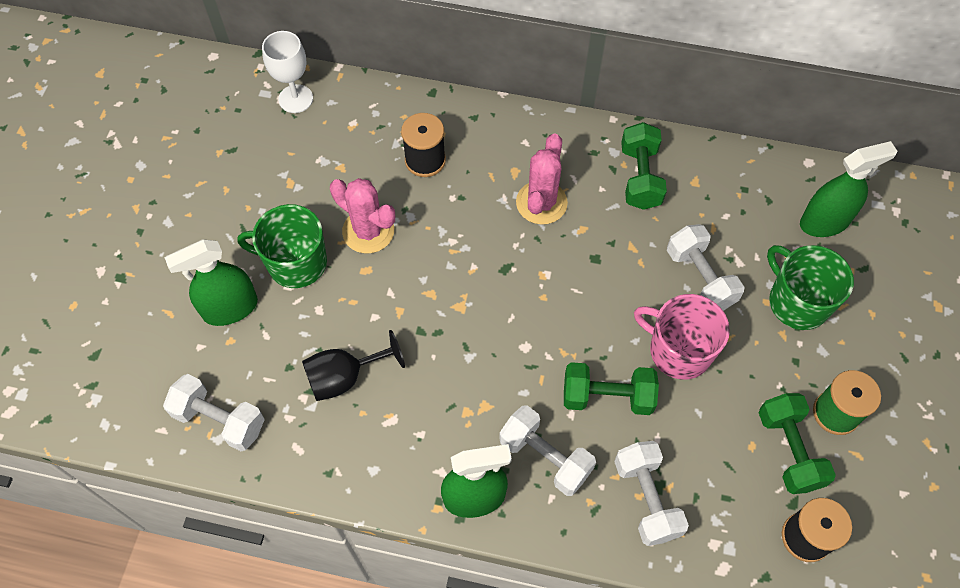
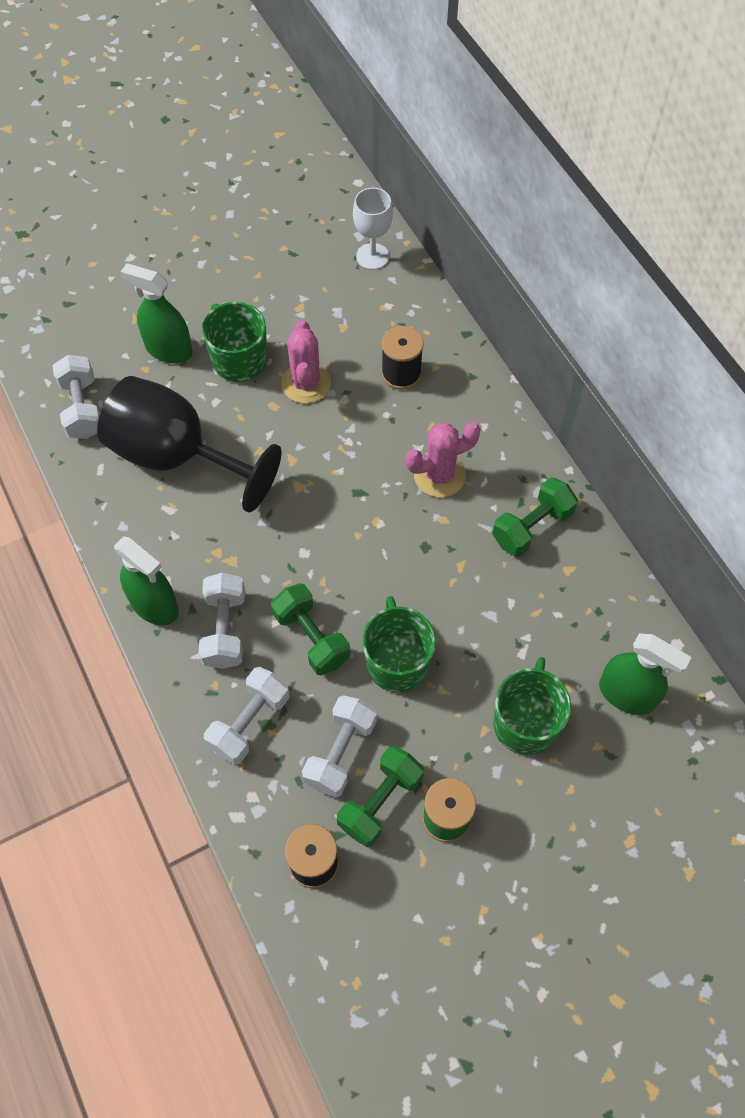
camera: 50 degrees right, 0 degrees up
(345, 377) = (177, 456): black goblet -> black goblet, size x1.93
(678, 350) = (397, 661): pink mug -> green mug
(700, 278) = (478, 633): white dumbbell -> white dumbbell (340, 752)

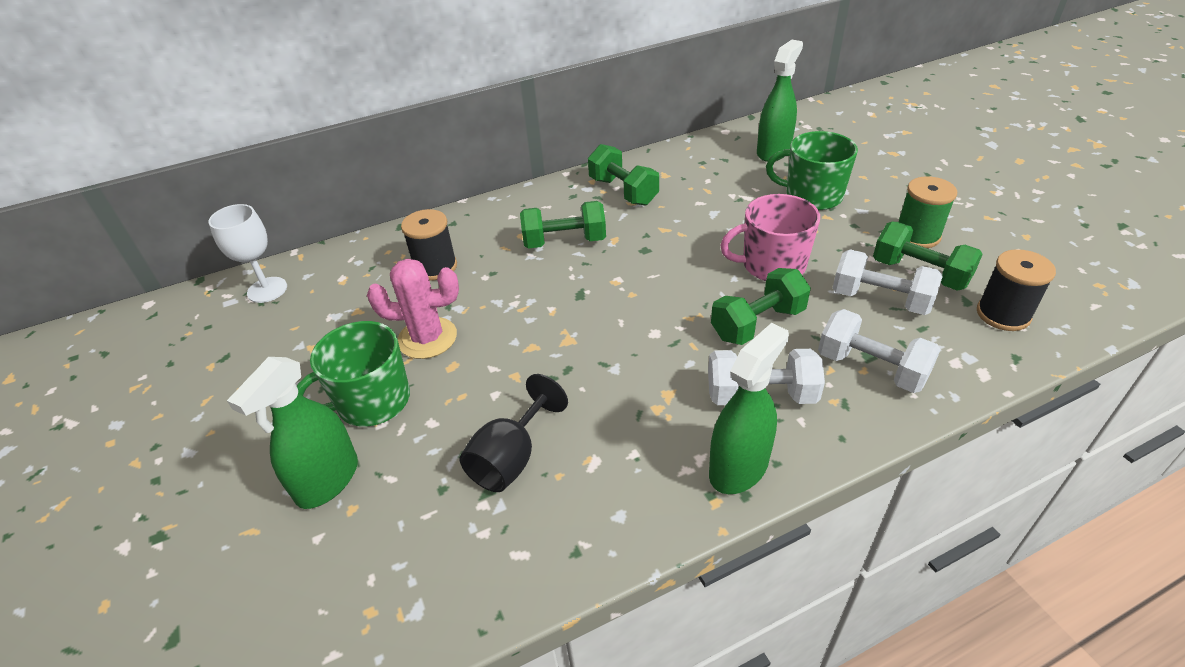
camera: 85 degrees left, 20 degrees down
(82, 408) = (402, 591): white dumbbell -> none
(177, 456) = (511, 458): black goblet -> black goblet, size x0.52
(397, 661) = (772, 265): green mug -> pink mug
(439, 475) = (564, 241): pink cactus -> green dumbbell

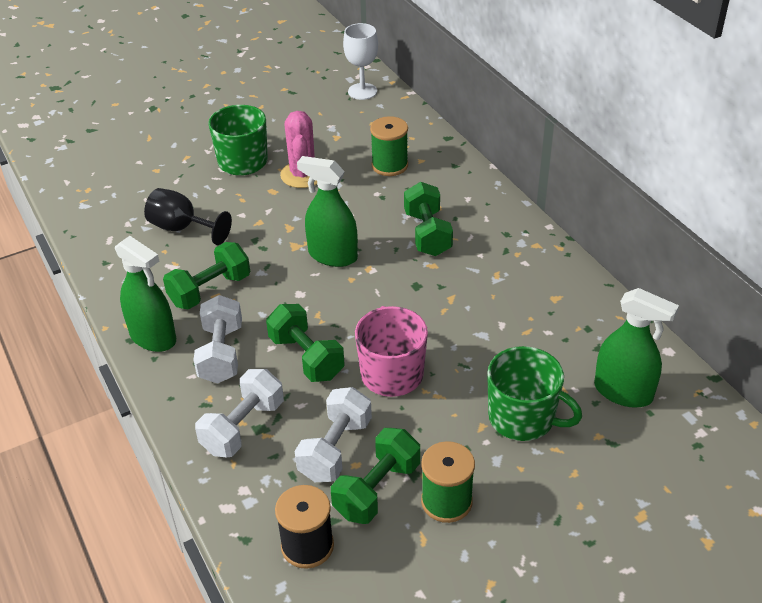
camera: 85 degrees right, 0 degrees up
(327, 480) = (179, 156): green spray bottle -> green spray bottle (332, 256)
(435, 267) = (389, 165): black spool -> green spool
(623, 191) = (517, 267): green dumbbell -> green dumbbell (210, 290)
(812, 196) = (523, 418): green mug -> green mug turned 105 degrees clockwise

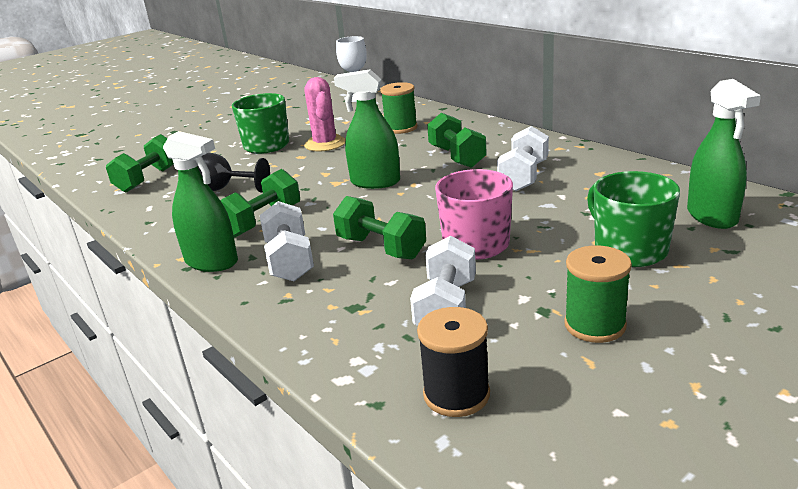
camera: 10 degrees left, 15 degrees down
(243, 427) = (335, 309): white dumbbell -> white dumbbell (523, 176)
(377, 489) = (511, 330): green dumbbell -> green dumbbell (148, 179)
(523, 418) = (629, 250): green mug -> green mug turned 135 degrees counterclockwise
(623, 392) = (712, 216): green spray bottle -> green spray bottle turned 60 degrees clockwise

